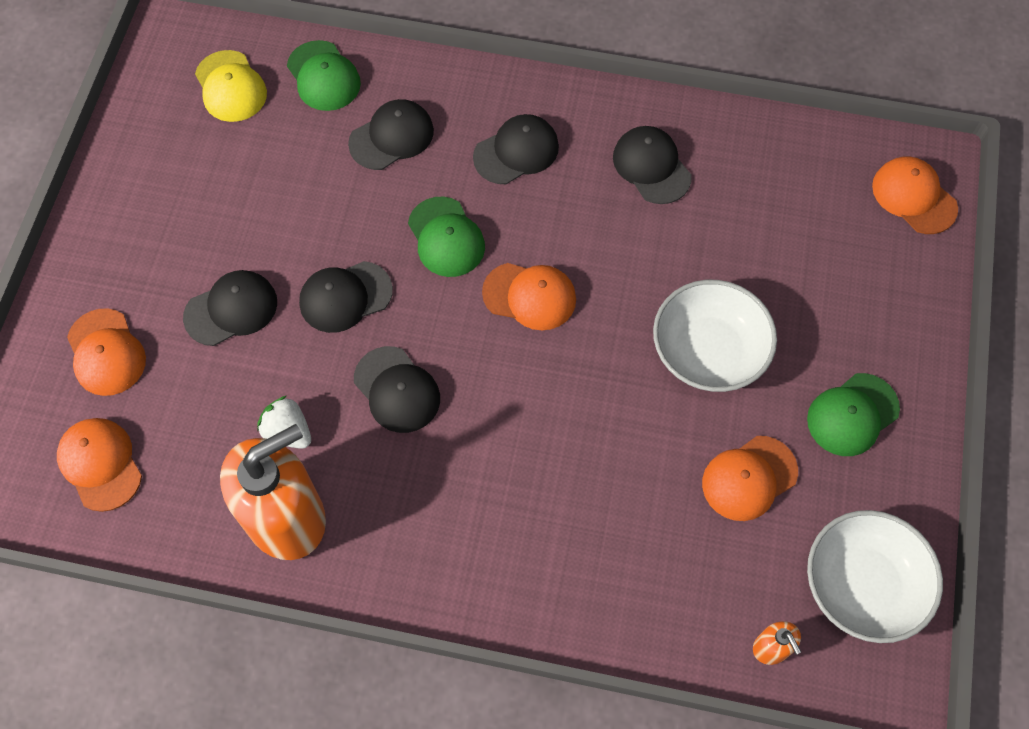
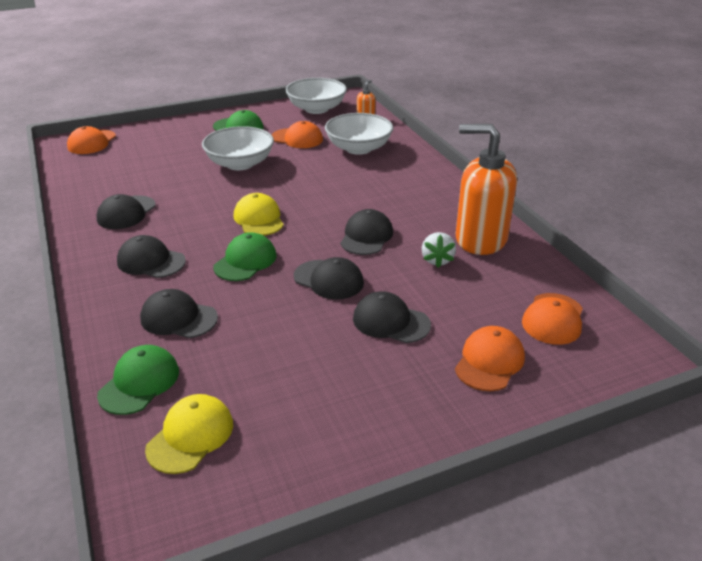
camera: 125 degrees left, 30 degrees down
(530, 296) = (259, 219): orange cap -> yellow cap
(650, 548) = (358, 148): none -> white bowl

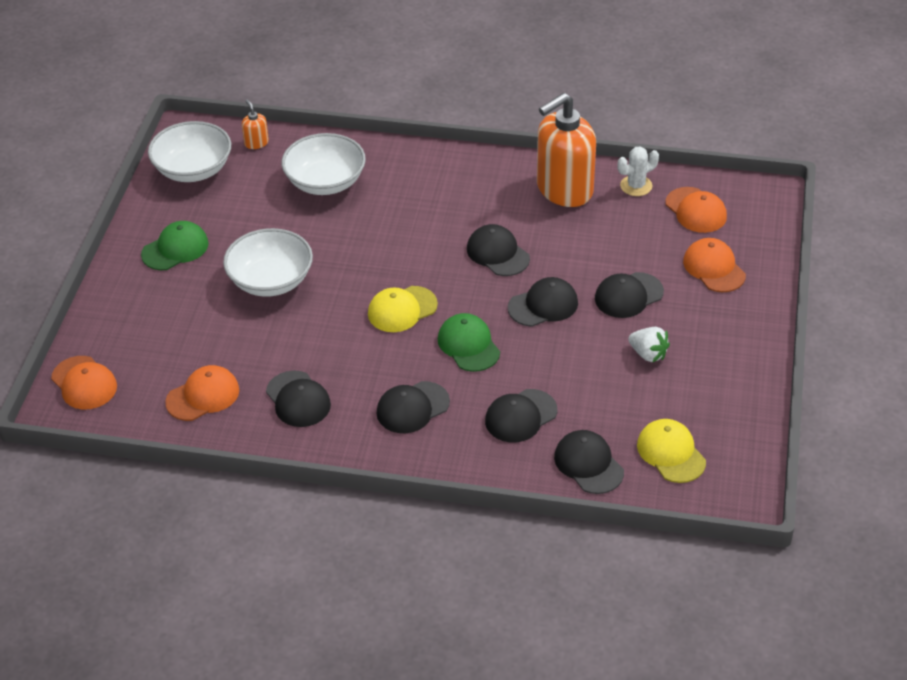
camera: 55 degrees left, 10 degrees up
(139, 382) = (588, 464): green cap -> black cap
(259, 219) = (402, 309): yellow cap -> yellow cap turned 45 degrees counterclockwise
(297, 138) = (255, 215): orange cap -> orange cap (203, 396)
(437, 260) = (571, 230): white strawberry -> white strawberry (648, 354)
(536, 273) = (636, 186): none -> white cactus

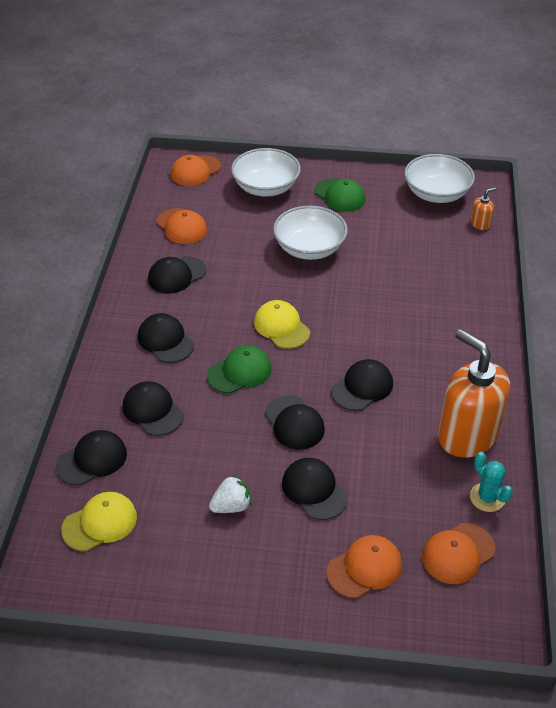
camera: 85 degrees right, 0 degrees up
(325, 182) = (438, 268): white bowl -> white bowl (266, 187)
(636, 186) = (487, 497): white cactus -> turquoise cactus
(648, 354) = (231, 506): white strawberry -> white strawberry turned 150 degrees counterclockwise

